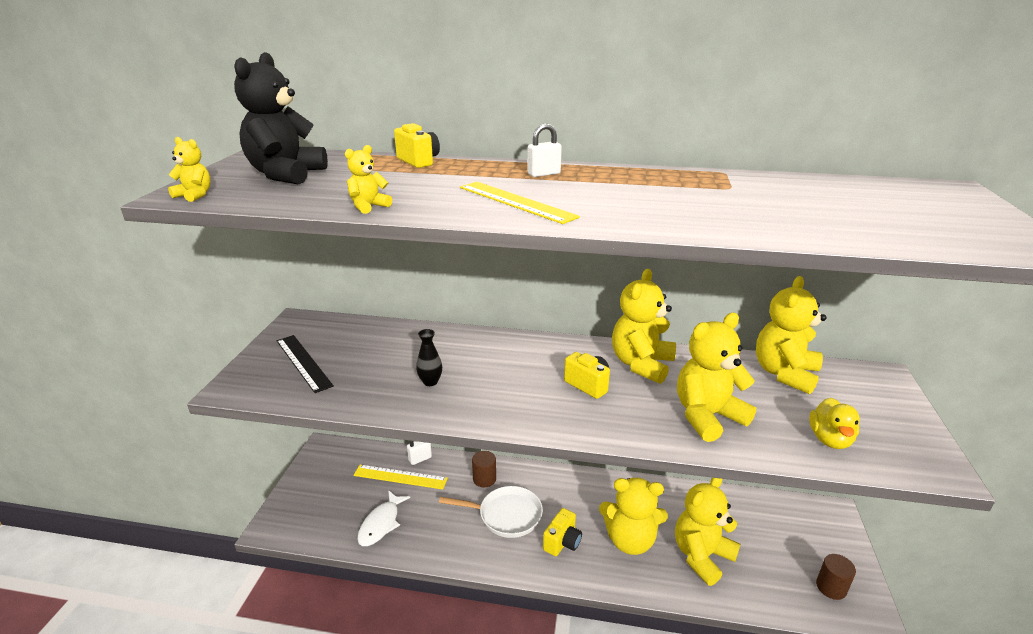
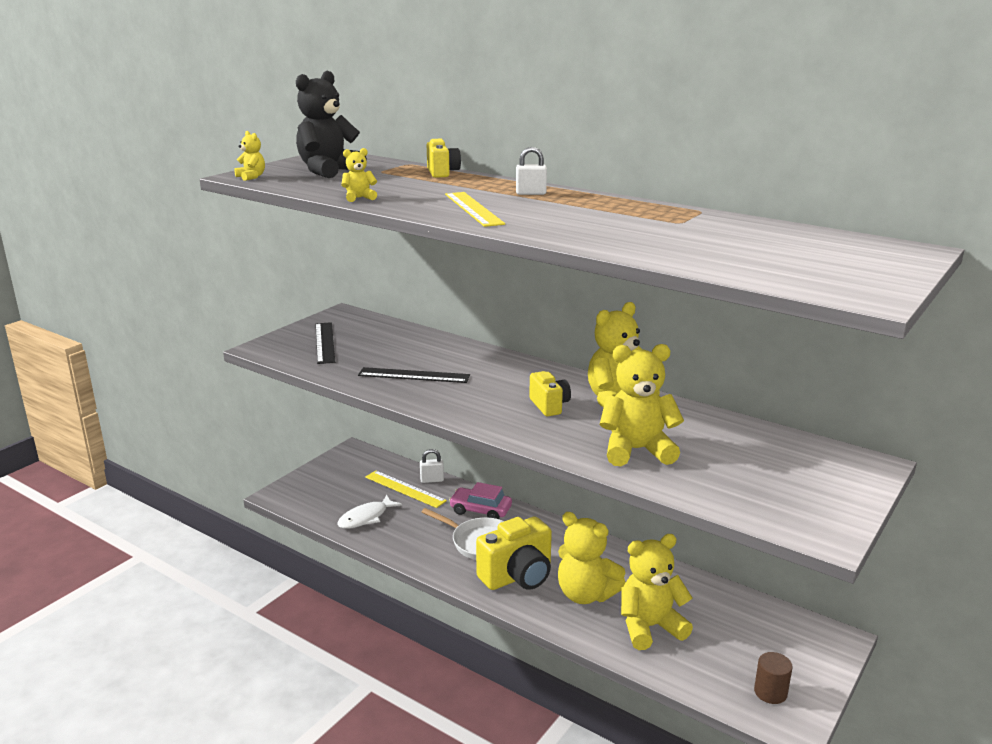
camera: 25 degrees right, 5 degrees down
(430, 382) = (414, 375): black vase -> black ruler
(484, 479) = (480, 510): brown cylinder -> pink car
(562, 542) = (518, 577): yellow camera -> yellow camera, size x1.78
(784, 373) = (759, 439): yellow teddy bear -> none
(830, 439) = (739, 492): yellow duck -> none

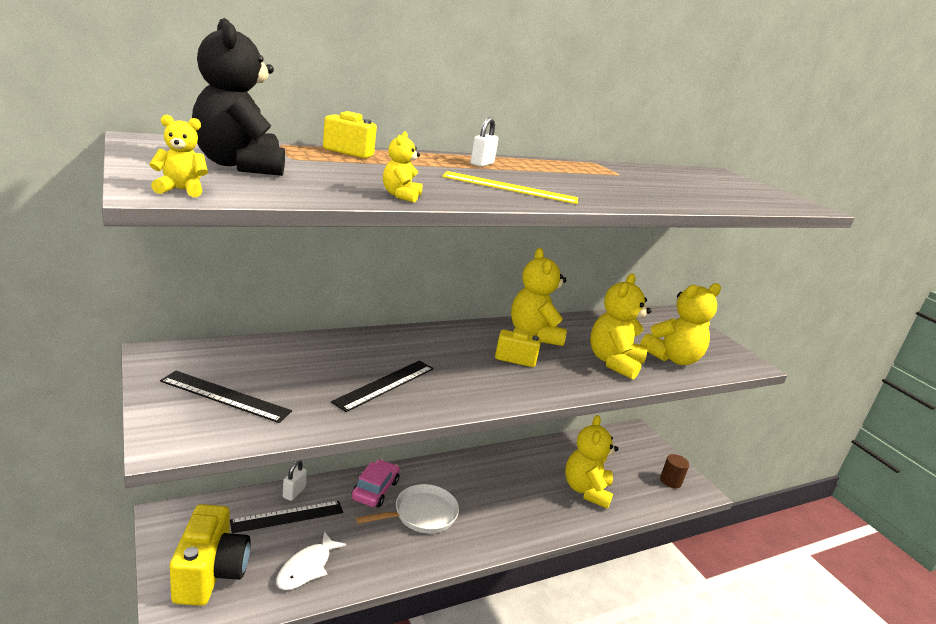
camera: 65 degrees left, 0 degrees up
(366, 518) = (307, 568): white fish -> white fish turned 45 degrees clockwise
(405, 489) = (287, 516): yellow ruler -> black ruler
(480, 510) = (375, 490): pink car -> pink car turned 150 degrees clockwise
(518, 577) = (485, 519): yellow camera -> yellow camera (210, 574)
(586, 594) = (532, 497): yellow teddy bear -> yellow teddy bear (673, 358)

